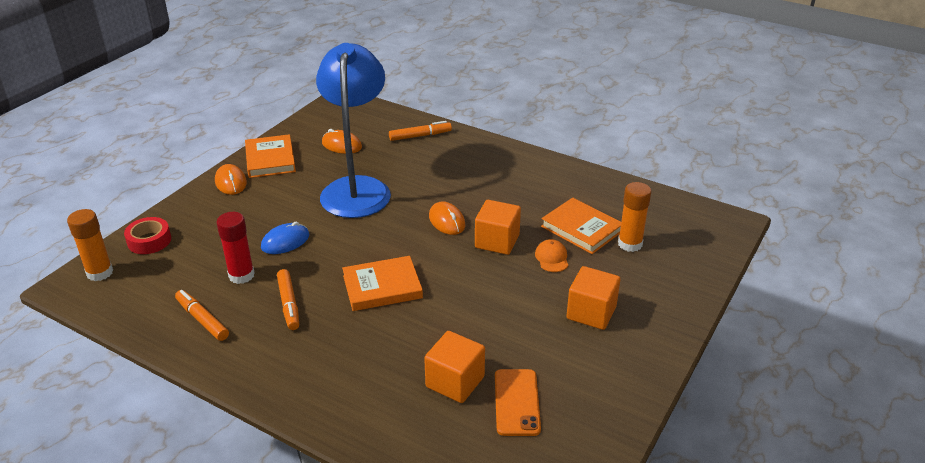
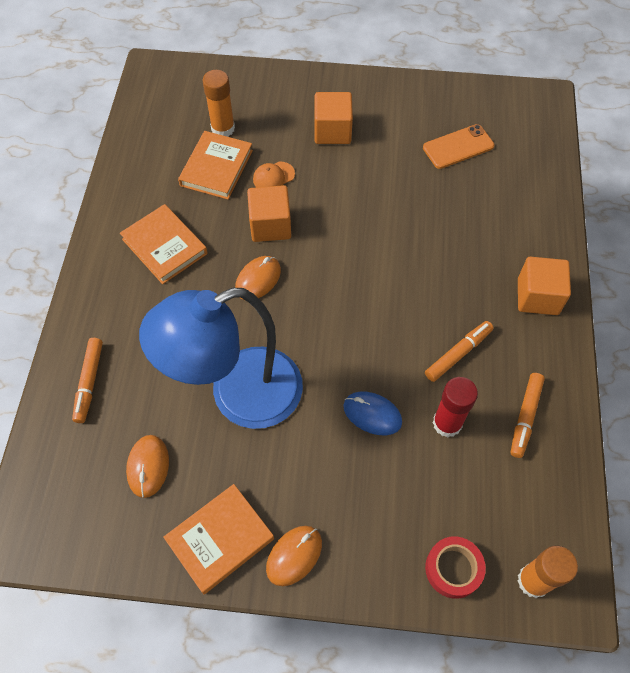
camera: 115 degrees left, 25 degrees up
(382, 287) = (389, 288): orange book -> orange book (164, 246)
(420, 136) = (89, 382): orange marker -> orange marker turned 135 degrees counterclockwise
(455, 382) = (464, 190): orange cube -> orange cube (537, 297)

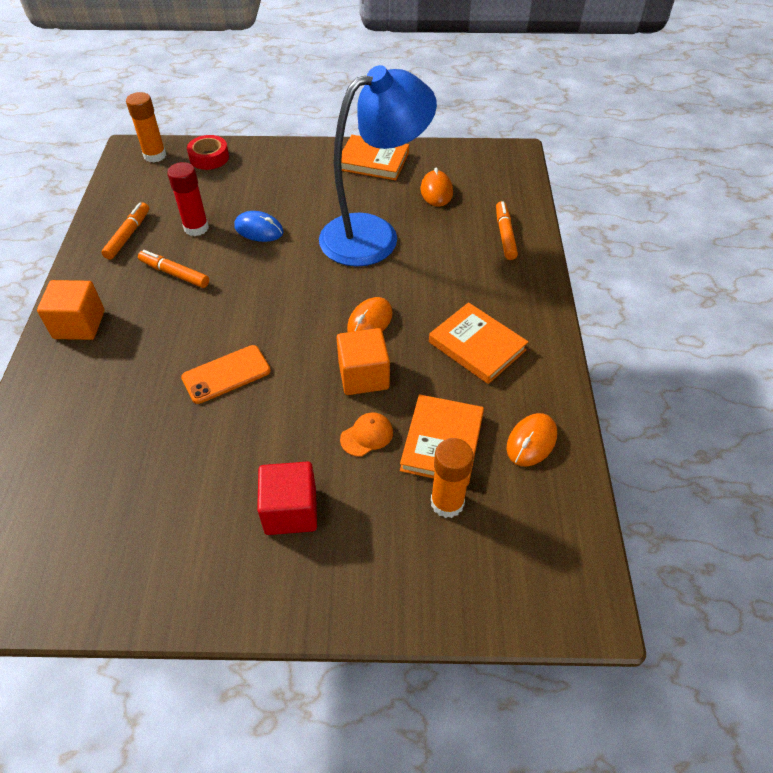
camera: 175 degrees right, 10 degrees down
(220, 539) = (373, 161): orange book -> orange book turned 60 degrees clockwise
(294, 556) = (320, 157): orange mouse -> orange mouse (531, 441)
(332, 131) = (290, 511): orange cube -> red cube
(458, 147) = (114, 498): orange phone -> orange phone (226, 374)
(458, 354) = (174, 274): orange marker -> orange marker turned 75 degrees clockwise

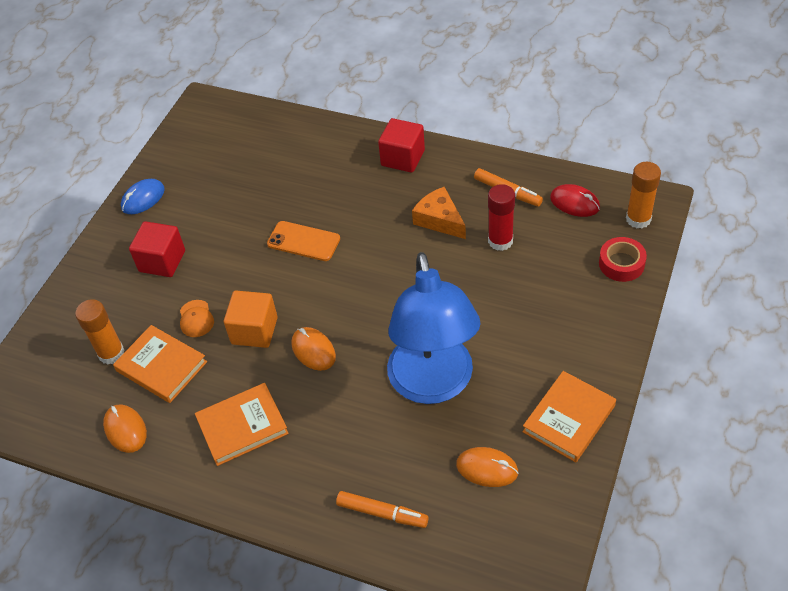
camera: 115 degrees right, 0 degrees up
(79, 324) = (403, 158): orange cube -> red cube
(139, 192) = (574, 203): none -> red mouse
(174, 274) = (439, 220): orange marker -> orange cheese
(226, 374) = (303, 241): orange phone -> orange phone turned 60 degrees counterclockwise
(259, 230) = (479, 289): blue mouse -> blue mouse (143, 198)

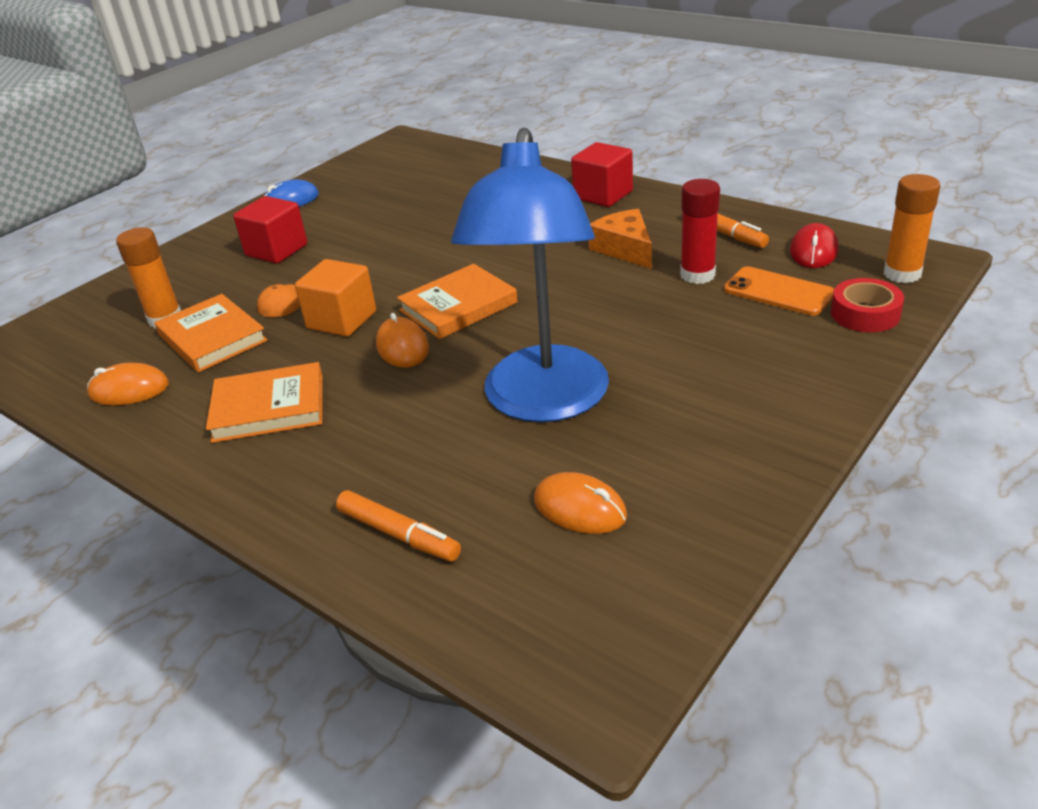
camera: 15 degrees right, 15 degrees down
(125, 429) = (129, 390): orange mouse -> orange mouse turned 75 degrees counterclockwise
(303, 241) = (447, 251): orange phone -> orange phone (778, 292)
(569, 419) = (731, 469): orange book -> orange book (458, 306)
(574, 203) = (813, 251): red mouse -> red mouse turned 60 degrees clockwise

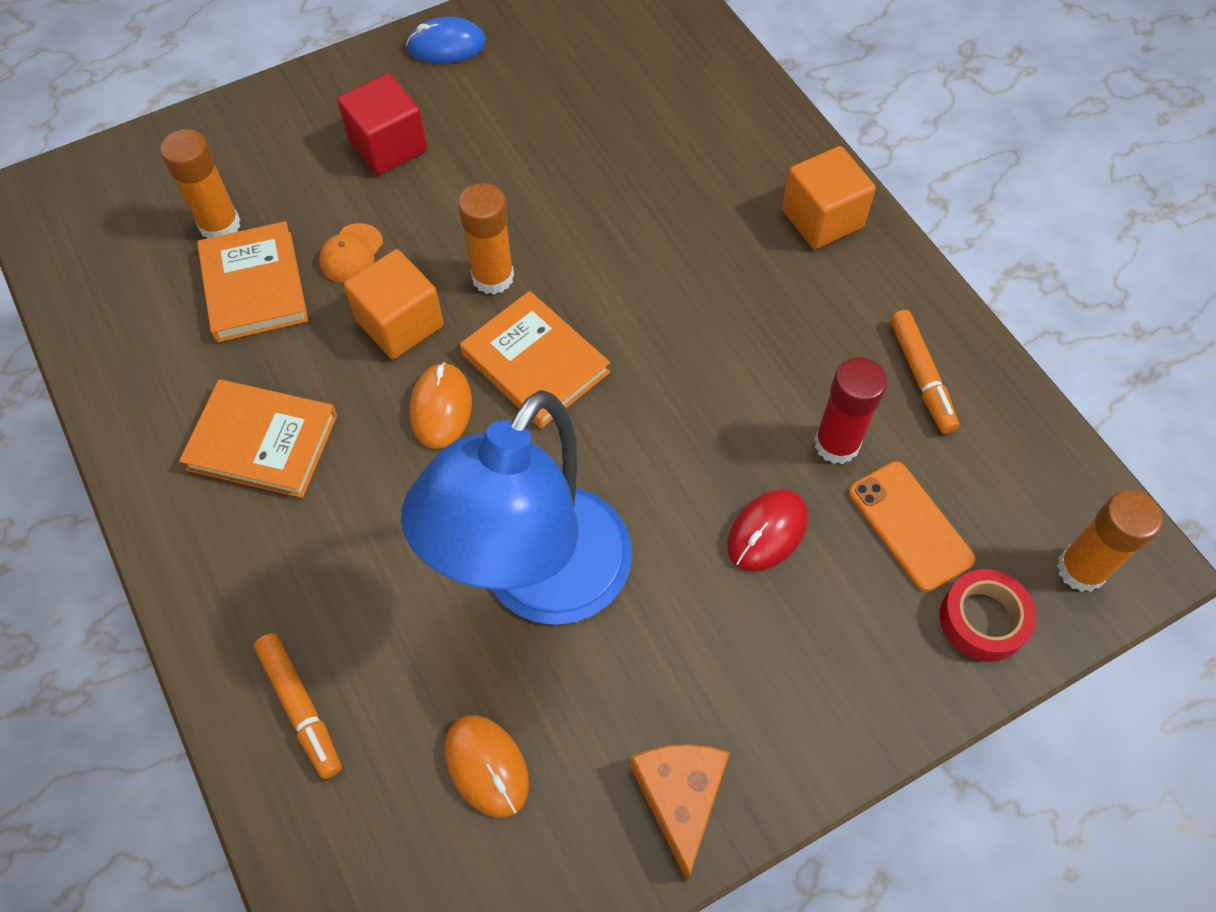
camera: 20 degrees right, 25 degrees up
(129, 390) = (140, 337): orange mouse -> none
(397, 280) = (493, 277): none -> orange glue stick
(458, 306) = (535, 363): orange book -> orange book turned 60 degrees clockwise
(603, 195) = (822, 218): red cube -> orange cube
(625, 249) = (782, 347): orange cheese -> orange cheese (680, 798)
(813, 251) = (1005, 468): red mouse -> red mouse (767, 532)

